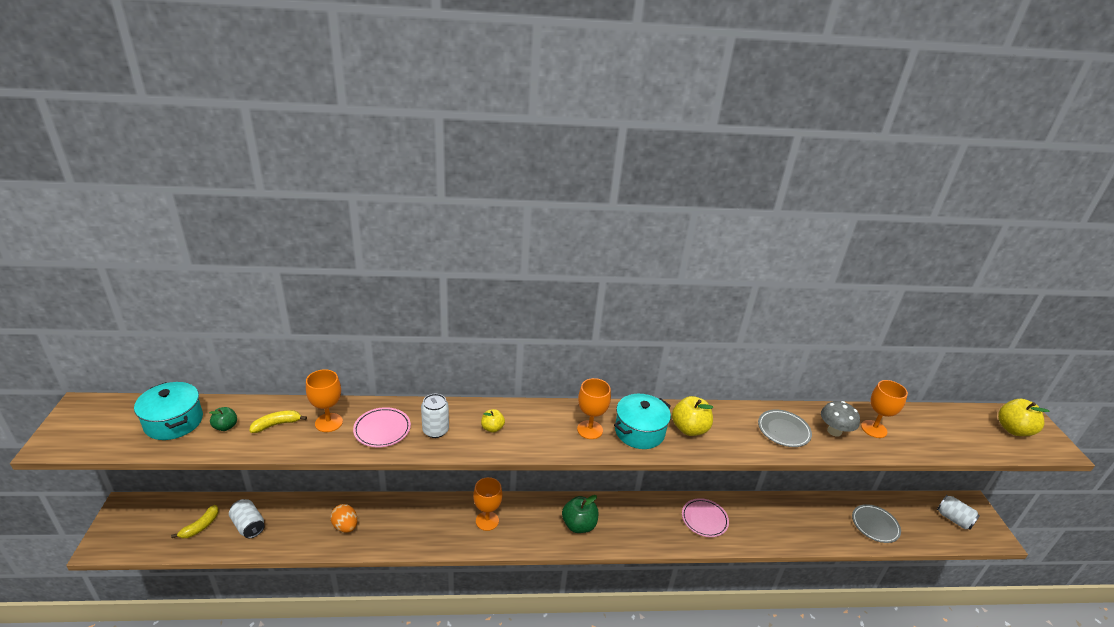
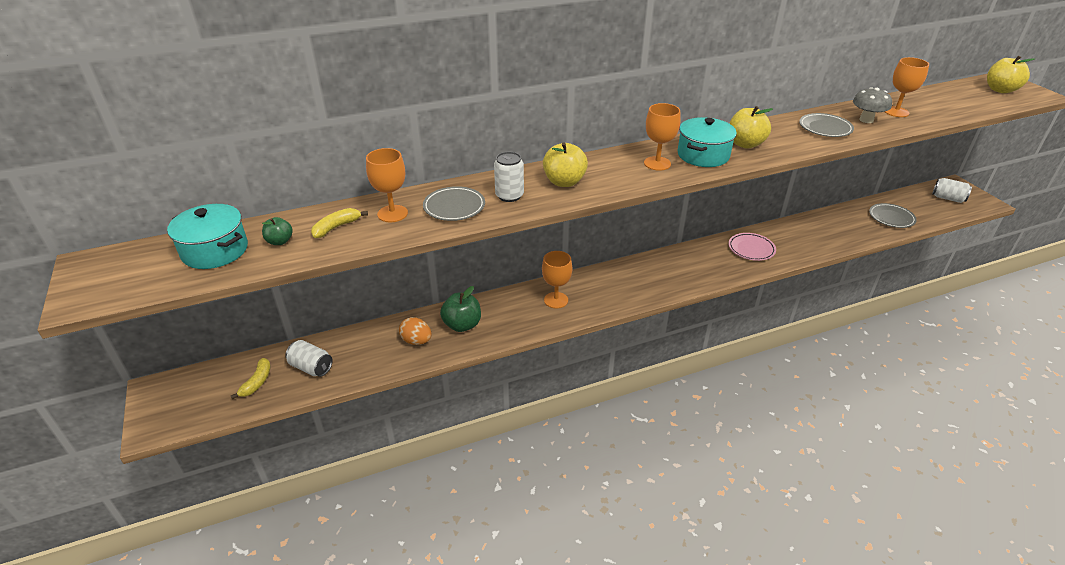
camera: 15 degrees left, 5 degrees up
(382, 430) = (454, 207): pink plate -> grey plate
(492, 428) = (564, 182): yellow apple -> yellow apple, size x1.76
(579, 525) = (644, 281): green apple -> green apple (462, 325)

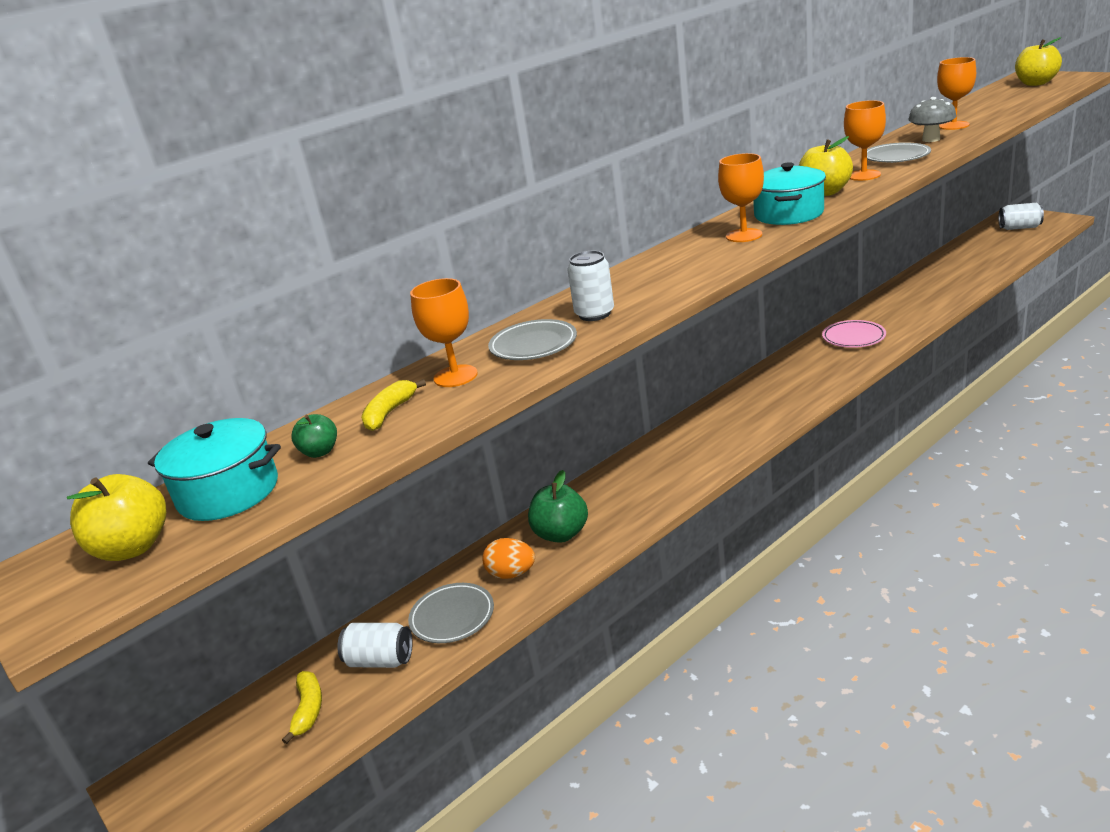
camera: 15 degrees left, 10 degrees down
(556, 300) = (663, 465): orange goblet -> orange goblet (864, 175)
(564, 182) = (650, 282): yellow apple -> yellow apple (133, 548)
(891, 218) = (978, 262): grey plate -> grey plate (452, 617)

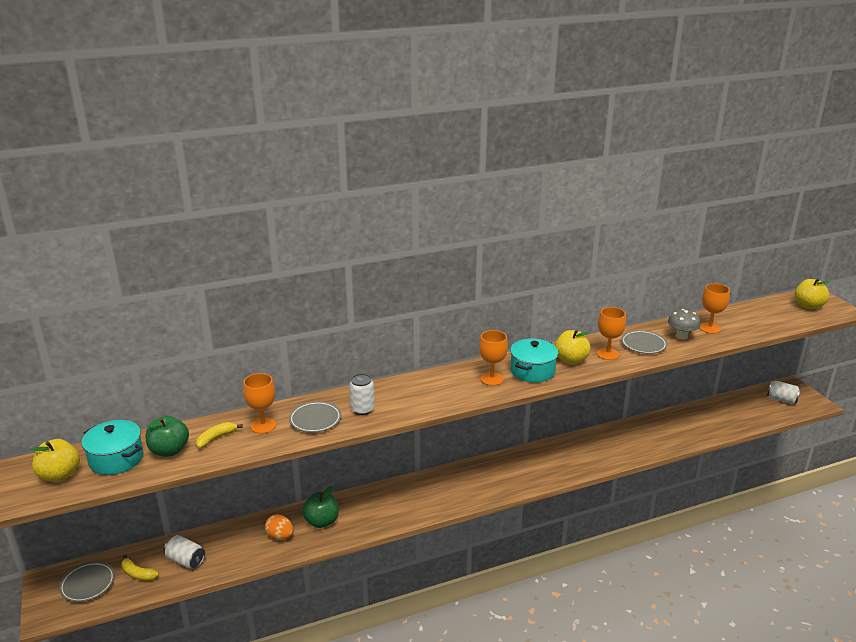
camera: 15 degrees right, 0 degrees up
(308, 710) = (137, 574): yellow banana -> yellow banana turned 105 degrees clockwise
(320, 452) = (169, 451): green apple -> green apple, size x1.76
(452, 617) = (235, 550): grey plate -> grey plate (88, 584)
(853, 337) = (591, 449): pink plate -> none

